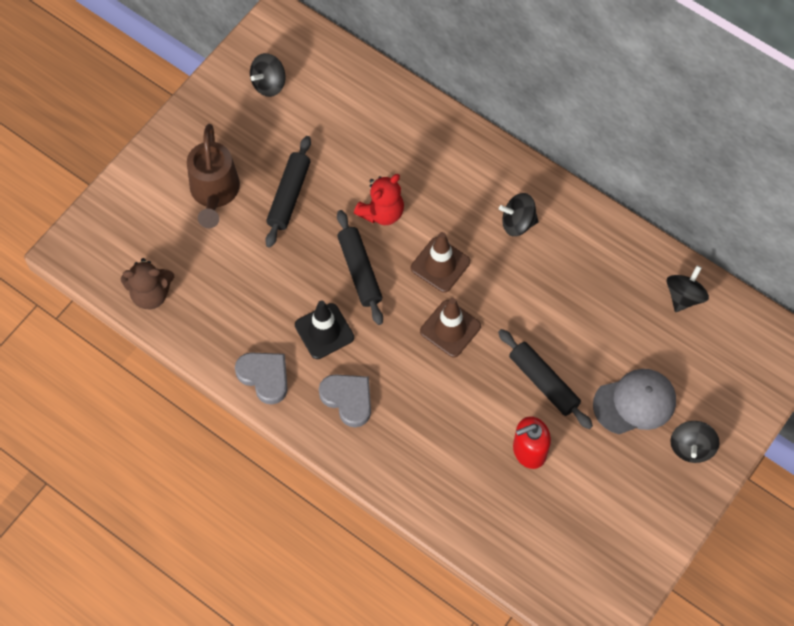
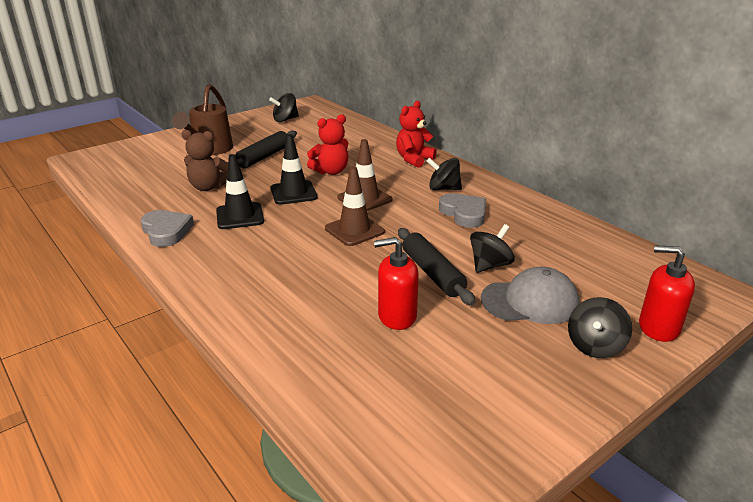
camera: 15 degrees right, 35 degrees down
(151, 294) = (117, 182): brown teddy bear -> brown teddy bear (208, 187)
(348, 399) = (230, 254): grey heart -> grey heart (464, 213)
(359, 271) = (293, 193): black rolling pin -> black traffic cone
(467, 160) = (414, 159): none -> red teddy bear
(684, 296) = (595, 244): black spinning top -> black spinning top (490, 265)
(739, 411) = (658, 327): none -> red soap dispenser

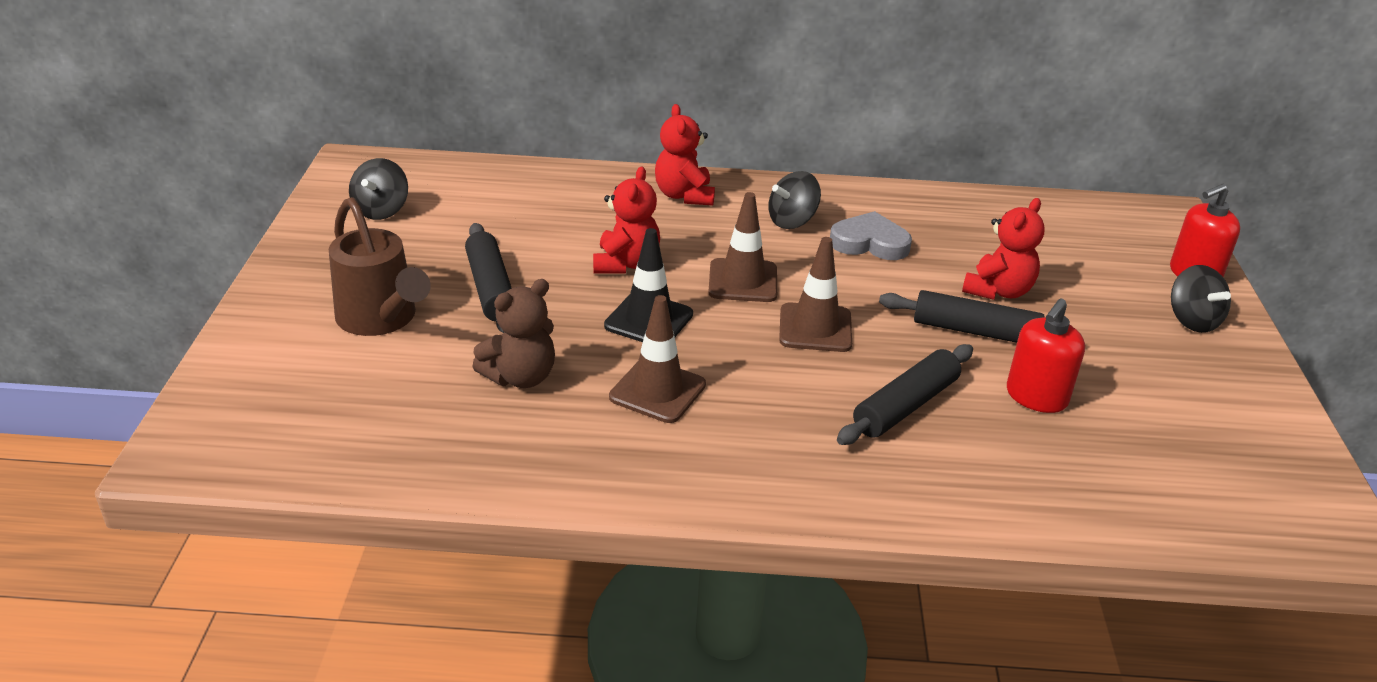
camera: 50 degrees left, 5 degrees up
(166, 231) = (616, 471): grey heart -> none
(240, 216) = (657, 391): black traffic cone -> brown traffic cone
(322, 279) = (905, 406): none -> black rolling pin
(490, 265) = (998, 291): black spinning top -> red teddy bear
(530, 301) = (1089, 309): grey cap -> none

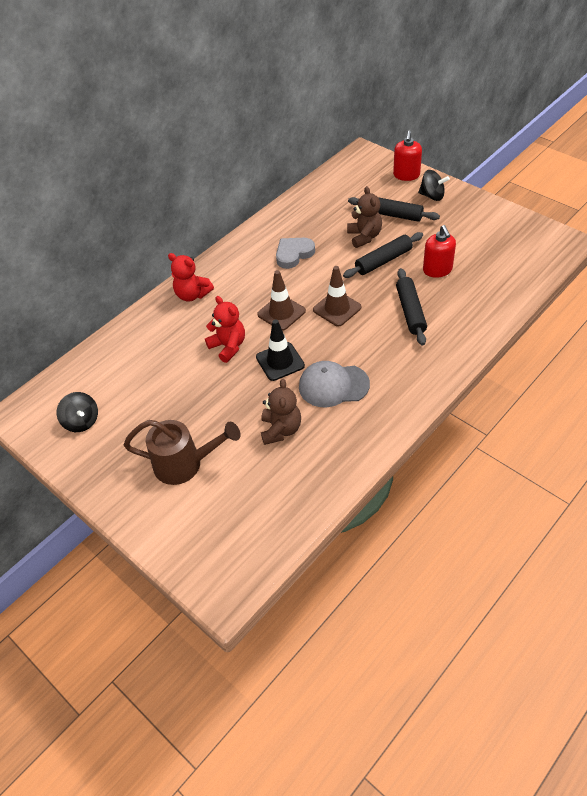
camera: 45 degrees left, 15 degrees up
(490, 288) = (199, 408): black rolling pin -> black rolling pin (392, 214)
(657, 391) = (333, 385): brown traffic cone -> grey cap
(792, 221) = (252, 269): black spinning top -> none
(998, 291) = (364, 237): red teddy bear -> brown teddy bear

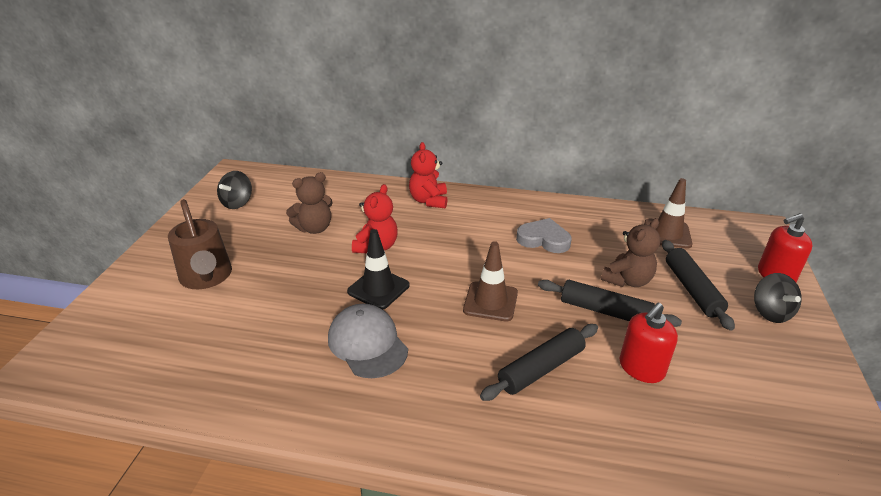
camera: 55 degrees right, 15 degrees down
(281, 313) = (450, 263): brown traffic cone -> brown traffic cone (667, 234)
(281, 430) = (279, 326): brown teddy bear -> brown teddy bear (314, 228)

